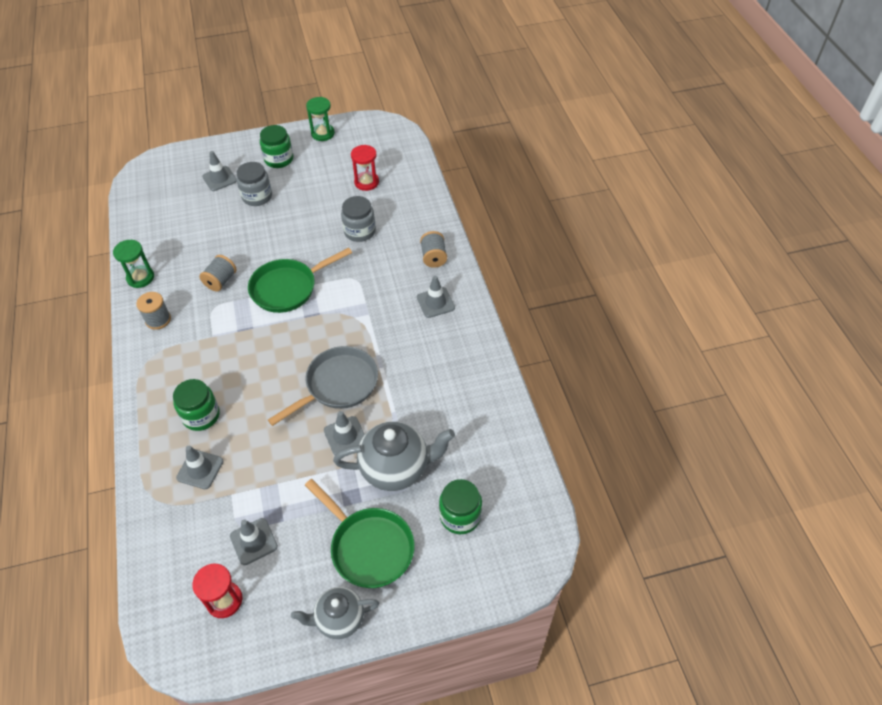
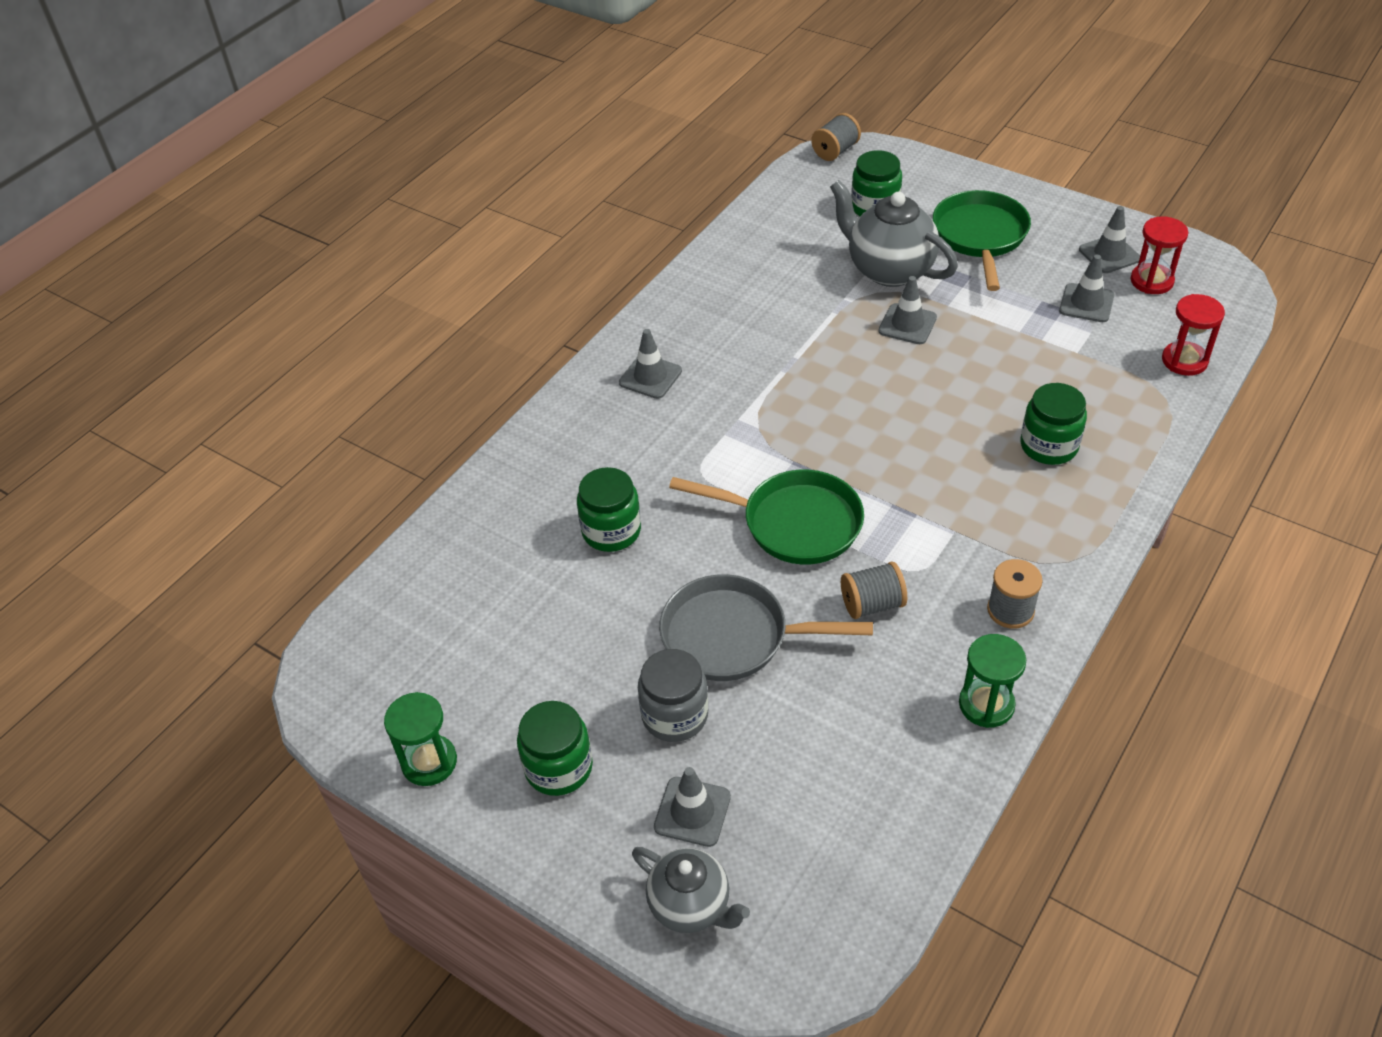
camera: 130 degrees left, 5 degrees down
(200, 469) = (1093, 394): grey traffic cone -> grey traffic cone (1109, 254)
(338, 385) = (861, 372): grey pan -> grey pan (733, 636)
(339, 619) = (1056, 213): grey teapot -> grey teapot (691, 905)
(359, 231) = (611, 531): grey jar -> green jar
(366, 182) = (499, 602): red hourglass -> red hourglass (1184, 361)
(433, 257) = (577, 427): grey spool -> grey spool (835, 151)

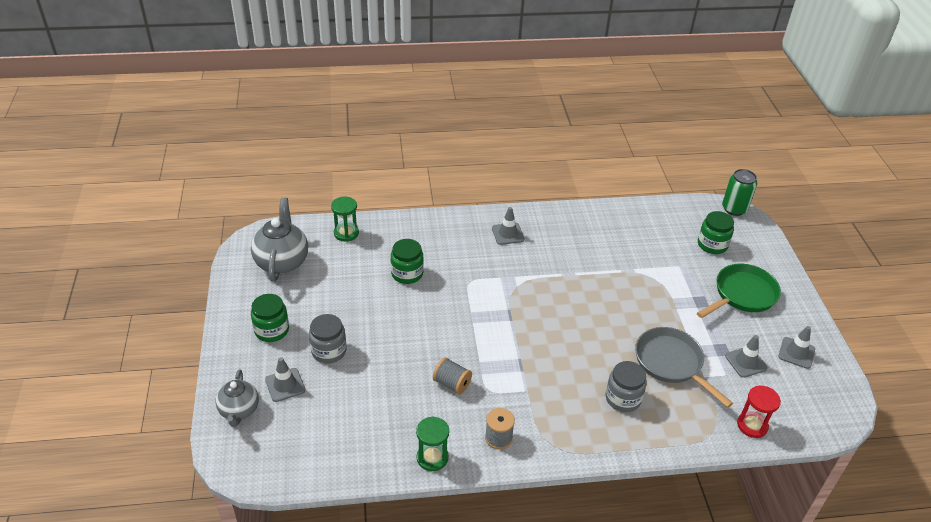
camera: 45 degrees right, 5 degrees down
(429, 762) = (242, 291): green hourglass -> green hourglass (346, 233)
(733, 636) = (388, 346): grey pan -> grey pan (671, 363)
(794, 523) = (472, 330): green pan -> none
(835, 151) = (734, 209): grey spool -> green can
(889, 270) = (674, 274): grey teapot -> grey teapot (282, 262)
(907, 324) = (644, 301): grey traffic cone -> none
(1048, 446) = (623, 398): green jar -> grey jar
(1151, 281) = (798, 381): red hourglass -> none

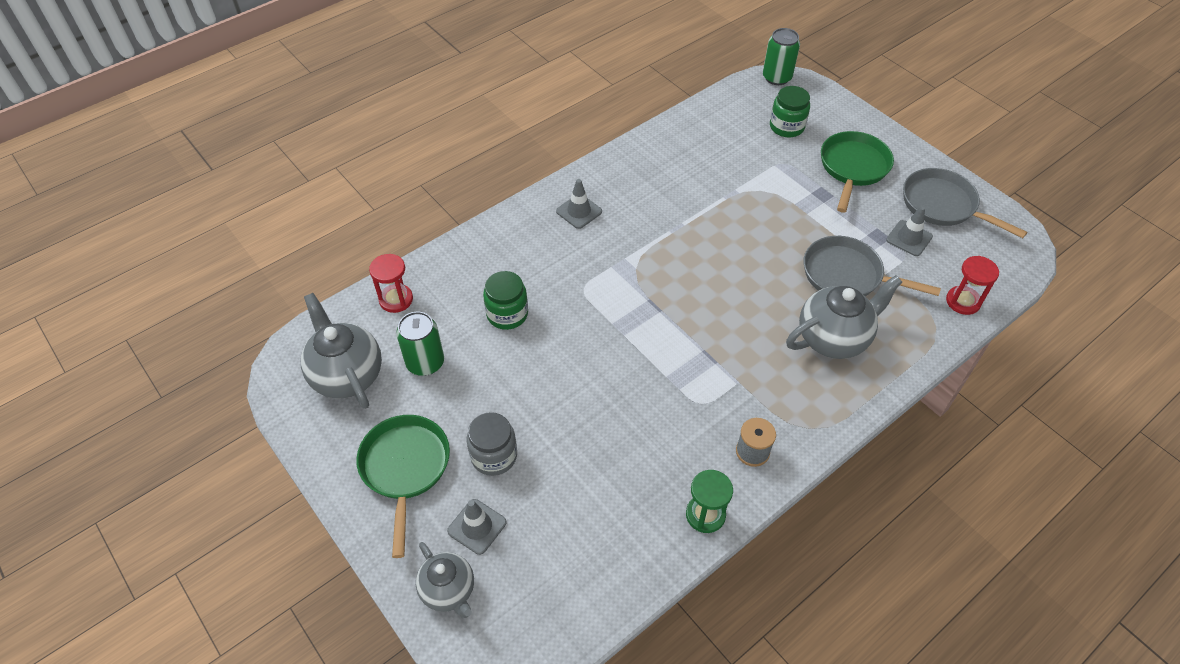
camera: 30 degrees left, 10 degrees up
(272, 330) = (405, 468): green jar -> green pan
(333, 277) = (425, 362): none -> green can
(346, 233) = (396, 299): green hourglass -> red hourglass
(452, 384) = (658, 418): grey spool -> none
(623, 398) = (833, 338): grey jar -> grey teapot
(796, 353) = (943, 205): grey traffic cone -> grey pan

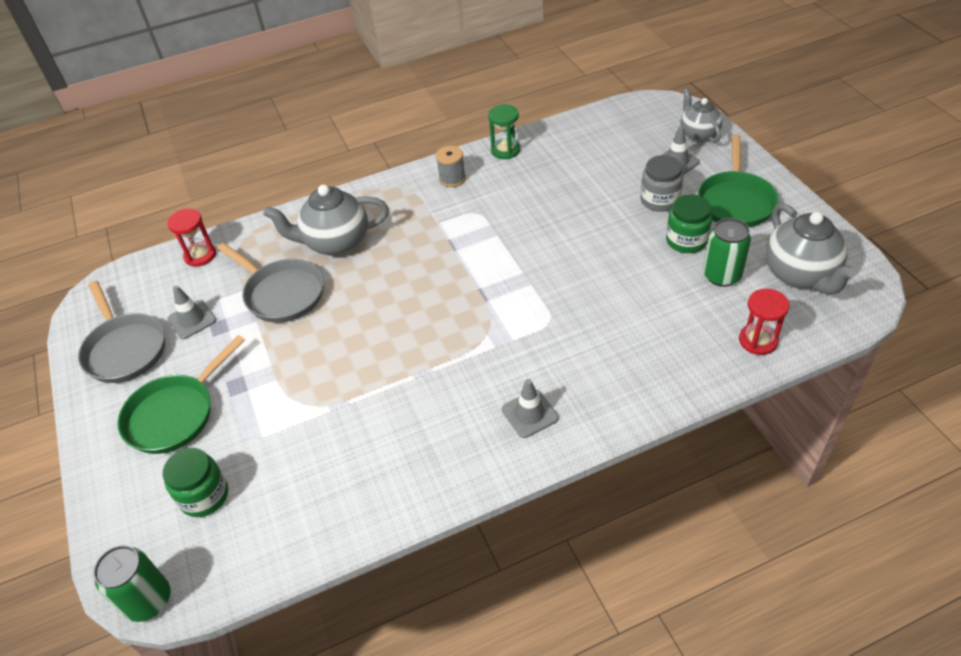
camera: 160 degrees left, 5 degrees down
(507, 314) = (635, 307): green jar -> green jar (686, 240)

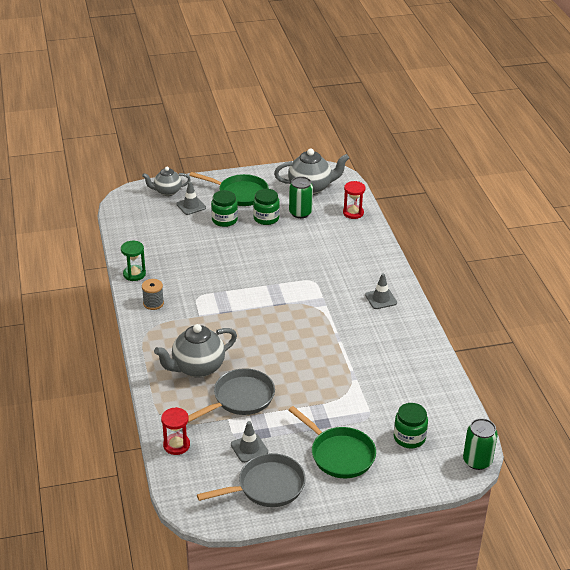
camera: 85 degrees left, 10 degrees down
(335, 243) = (197, 368): grey teapot -> grey teapot turned 60 degrees clockwise
(659, 200) = (224, 220): grey jar -> green jar

